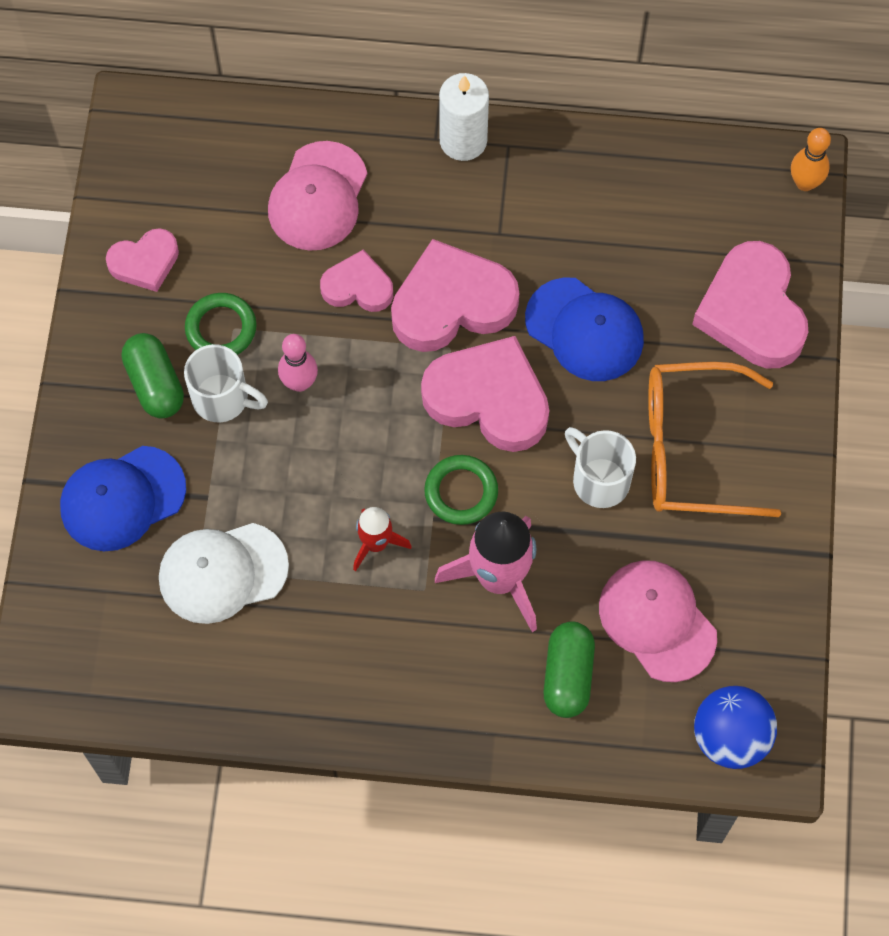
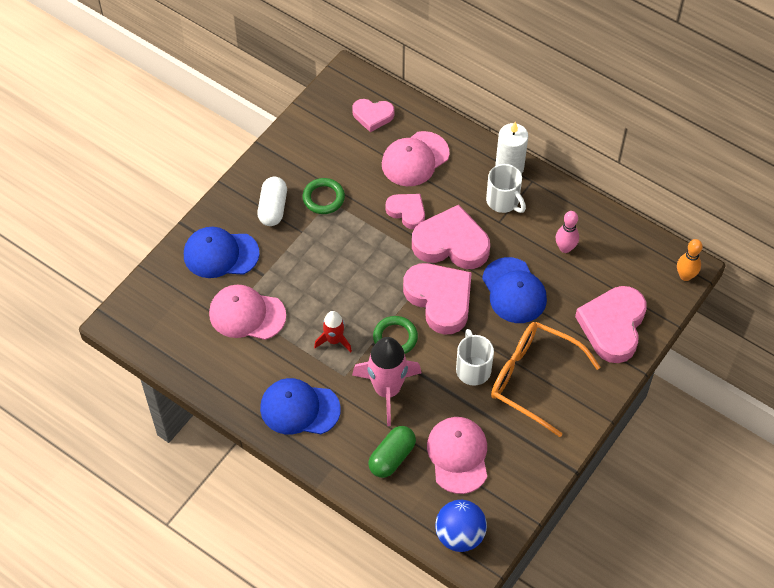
camera: 30 degrees right, 10 degrees down
(145, 262) = (306, 149): pink heart -> pink heart (373, 116)
(155, 384) = (273, 208): green capsule -> white capsule
(222, 398) = (302, 232): white mug -> white mug (503, 201)
(222, 572) = (247, 314): white cap -> pink cap
(299, 383) = (346, 243): pink bowling pin -> pink bowling pin (565, 248)
(391, 675) = (299, 408): none -> blue cap

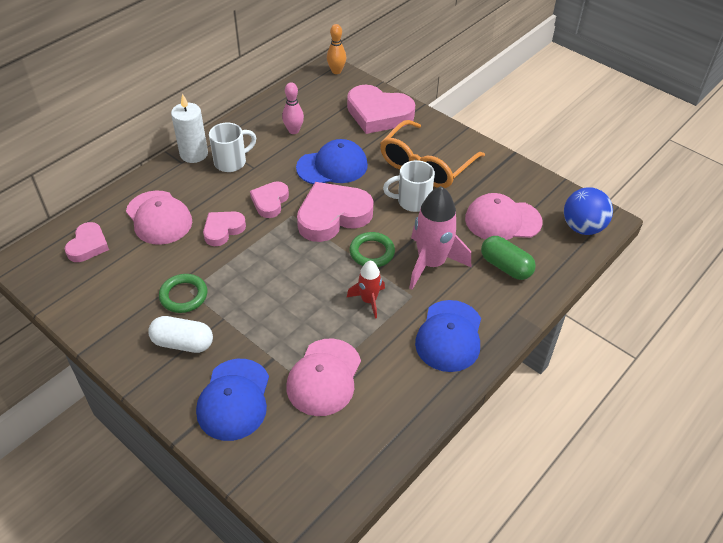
camera: 85 degrees left, 10 degrees down
(451, 243) = (270, 202): pink heart -> pink heart, size x0.57

